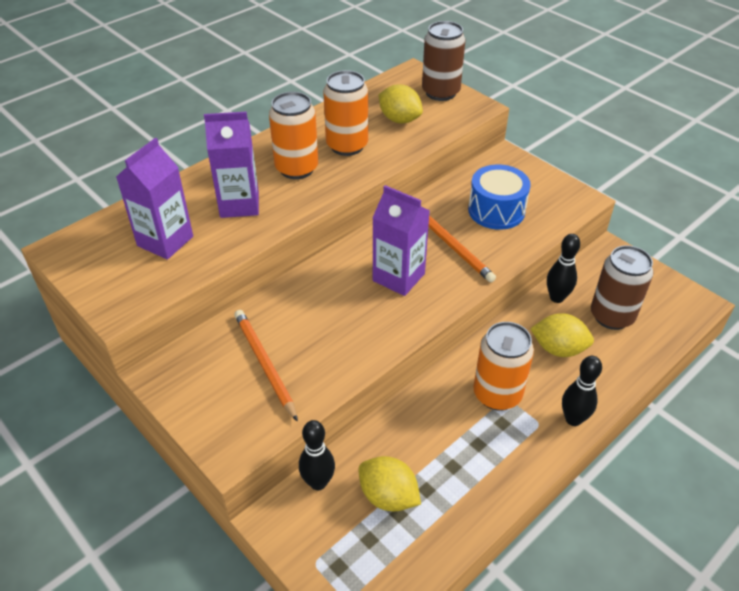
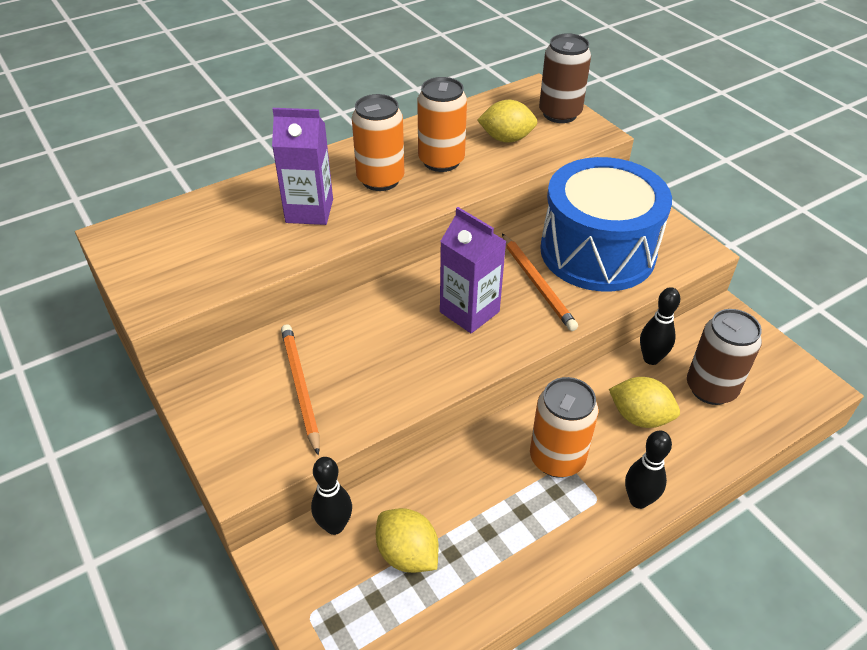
camera: 10 degrees right, 0 degrees up
(165, 241) = (221, 241): purple carton -> none
(399, 120) = (506, 139): yellow lemon -> yellow lemon turned 45 degrees counterclockwise
(496, 210) = (597, 252): blue drum -> blue drum, size x1.79

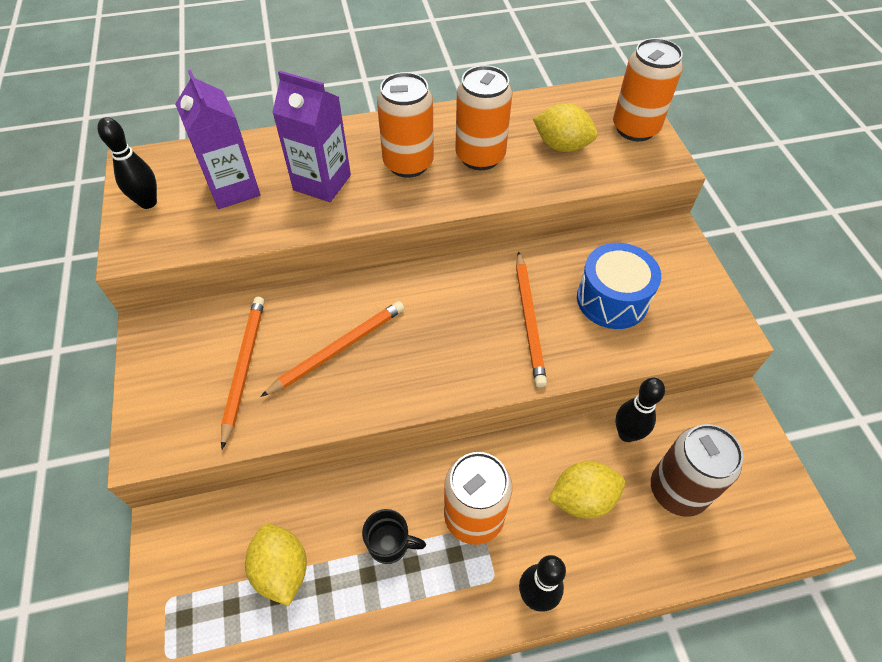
camera: 20 degrees right, 10 degrees up
(334, 526) = (231, 515): black bowling pin -> black bowling pin (148, 202)
(381, 349) = (338, 349): none -> orange pencil
(469, 312) = (444, 332): purple carton -> purple carton (233, 189)
(494, 502) = (389, 544): none -> black mug
(560, 114) = (635, 128): brown can -> orange can
(597, 252) = (612, 299): blue drum -> blue drum, size x0.56
(640, 417) = (582, 498): yellow lemon -> yellow lemon turned 60 degrees counterclockwise

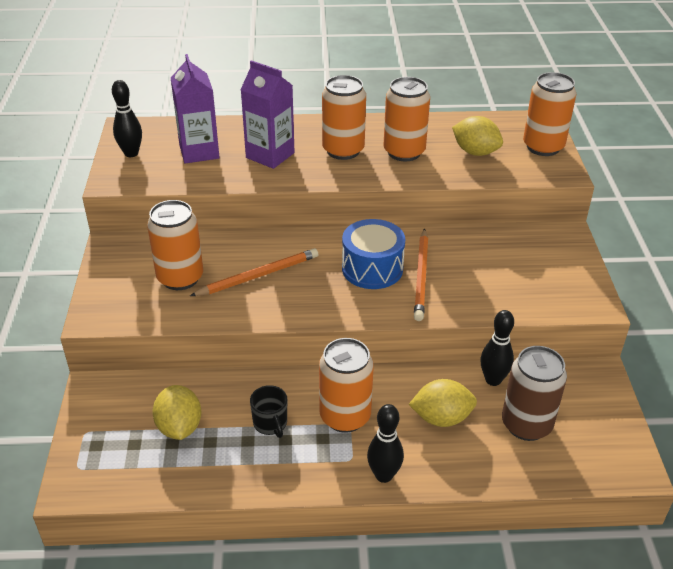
camera: 10 degrees right, 15 degrees down
(244, 367) = (180, 278): orange pencil -> orange can
(389, 544) = (270, 423): black mug -> black mug turned 45 degrees clockwise
(612, 299) = (497, 271): blue drum -> blue drum (372, 268)

